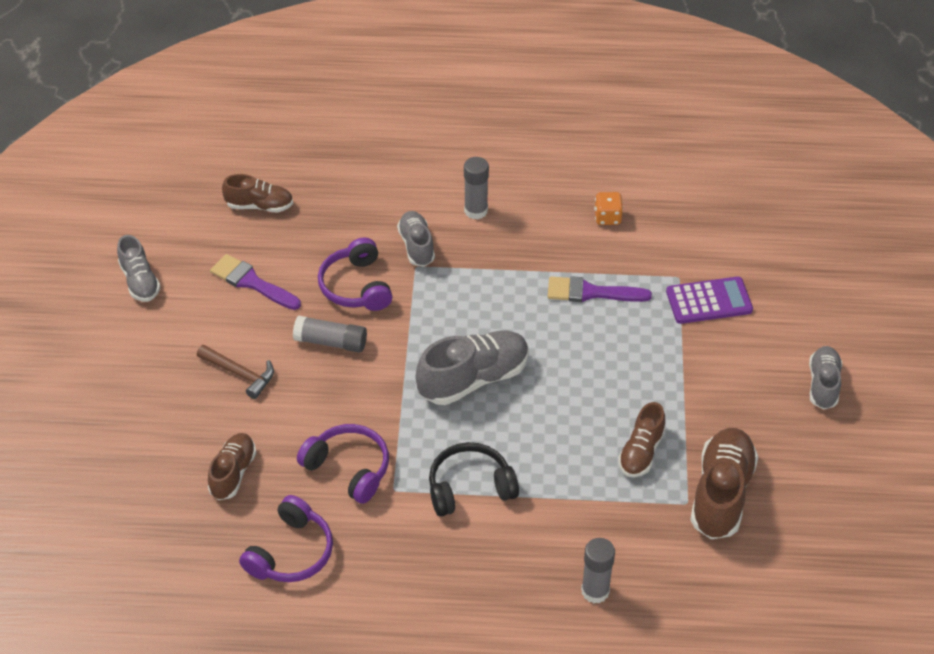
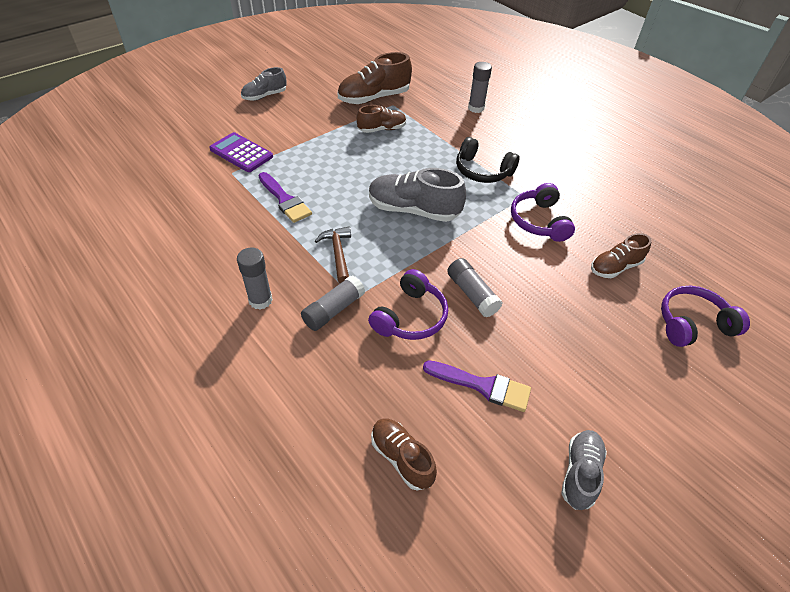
camera: 135 degrees left, 0 degrees up
(240, 374) = (557, 322): brown hammer -> brown hammer (338, 254)
(251, 282) = (483, 386): purple brush -> purple brush turned 60 degrees counterclockwise
(291, 552) = (612, 209): purple headphones -> purple headphones (692, 324)
(416, 246) = (333, 310): grey shoe -> grey glue stick
(607, 217) = (202, 228): orange dice -> none

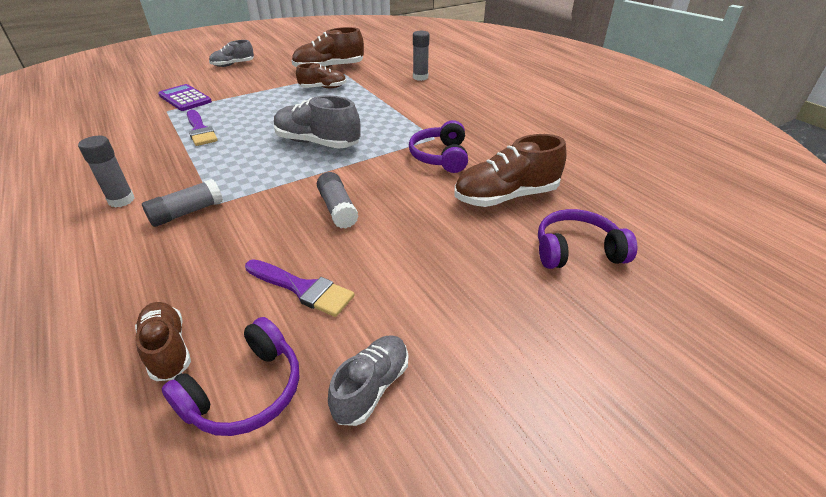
camera: 10 degrees right, 10 degrees down
(338, 254) = (222, 170): brown hammer -> none
(410, 317) = (261, 223): purple headphones -> purple headphones (246, 392)
(482, 171) = (402, 119): black headphones -> none
(615, 267) = (506, 196): brown shoe -> brown shoe, size x1.63

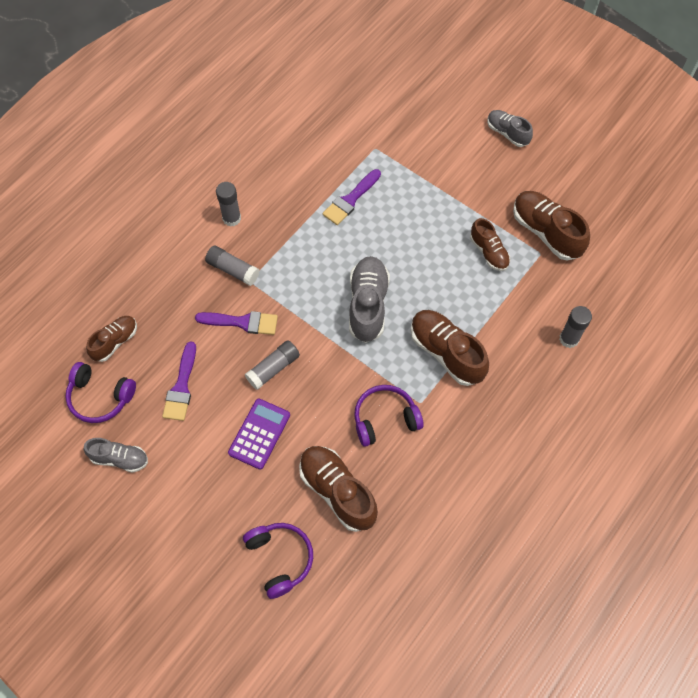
camera: 70 degrees right, 25 degrees up
(185, 98) = (405, 146): purple calculator -> purple calculator (259, 434)
(260, 219) = (242, 322): none -> purple brush
(396, 119) = (446, 353): none -> brown shoe

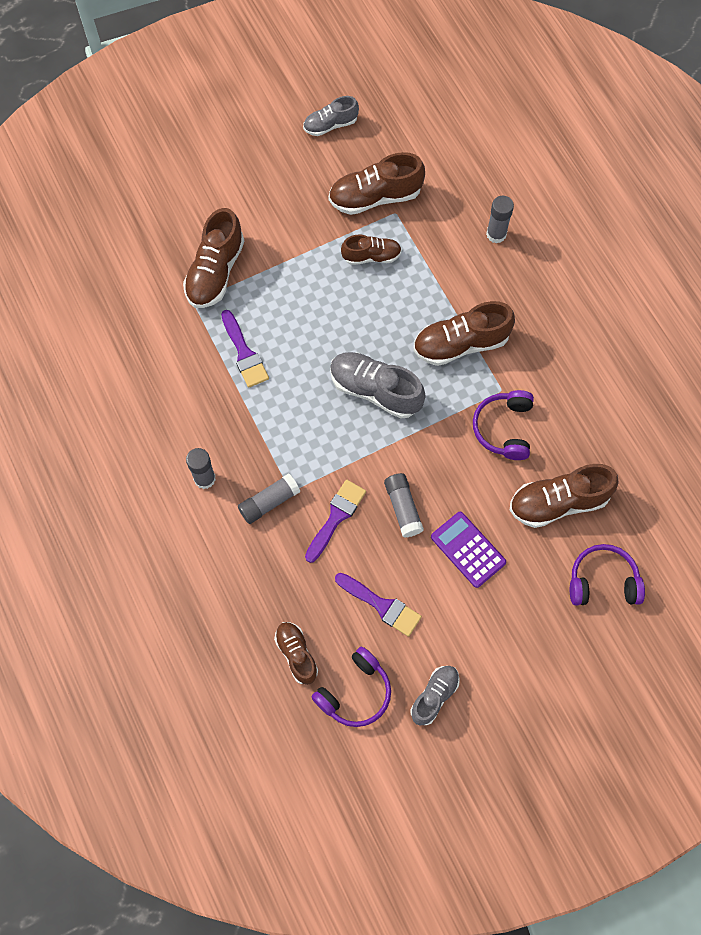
camera: 65 degrees left, 5 degrees up
(410, 151) = (215, 271): none -> brown shoe
(507, 133) = (244, 174): grey shoe -> grey shoe (330, 125)

